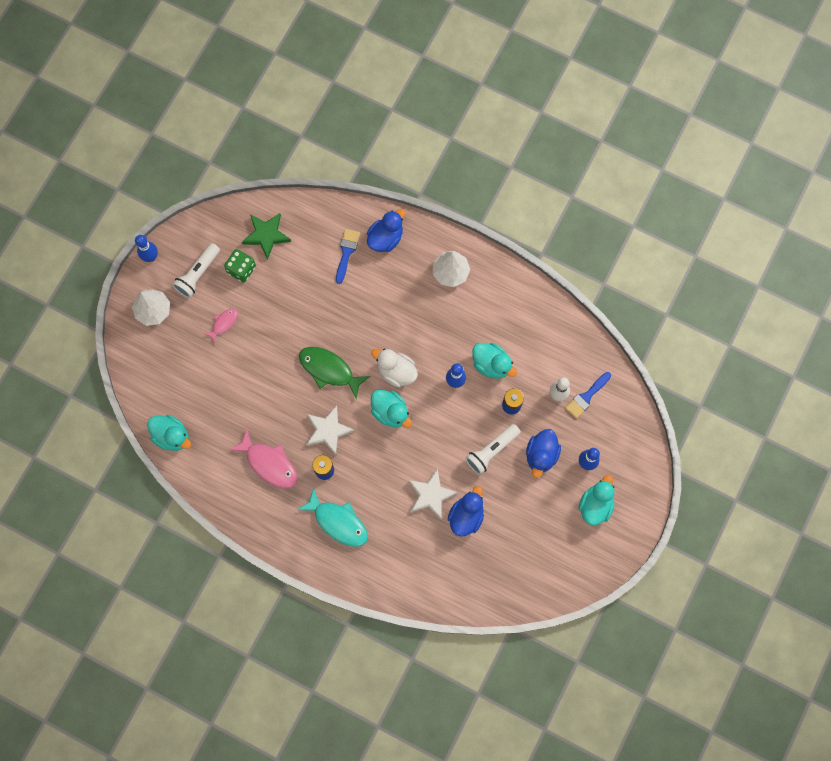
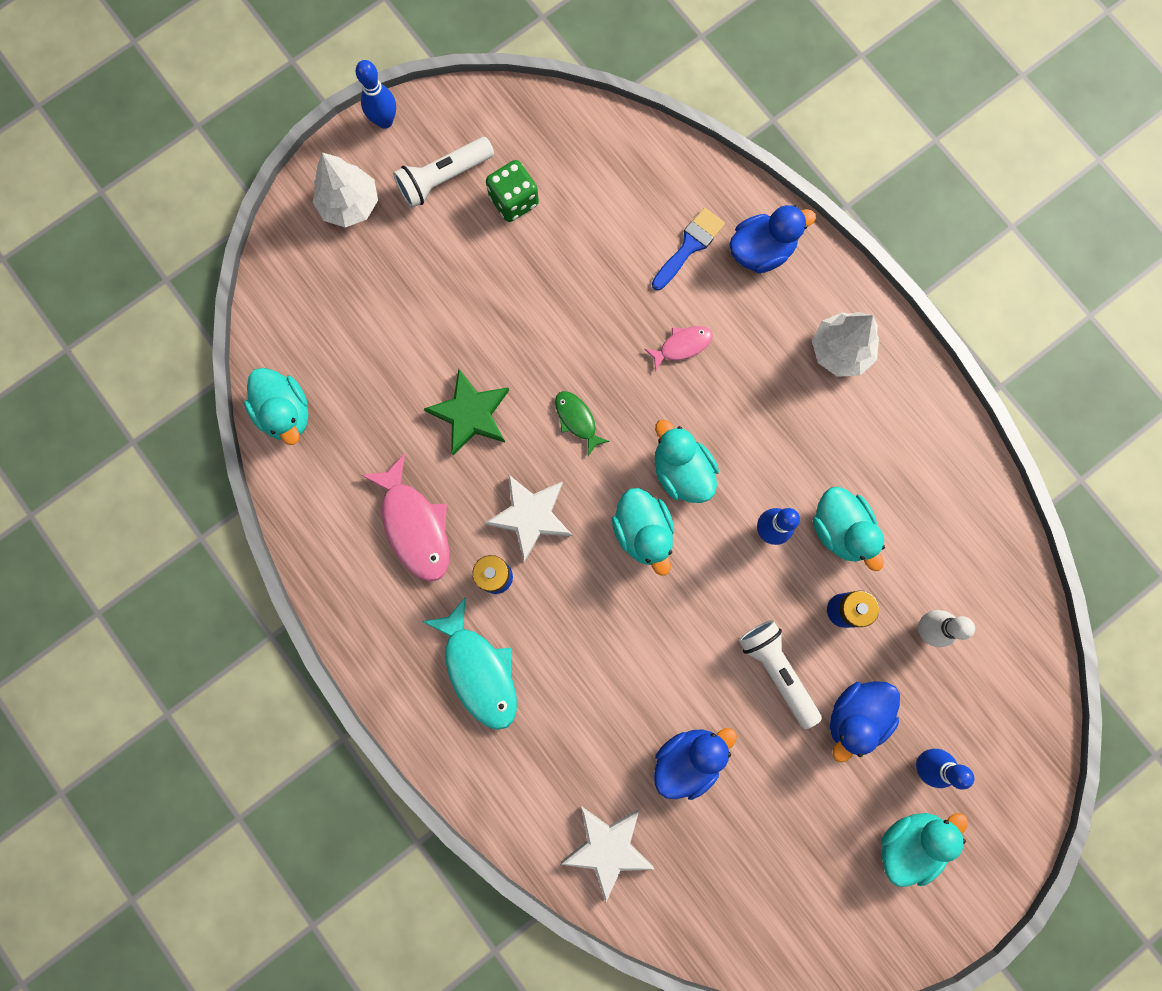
camera: 25 degrees right, 5 degrees up
(223, 323) = (447, 272): pink fish -> pink fish (682, 346)
(266, 235) = (577, 164): green star -> green star (470, 414)
(329, 370) = (577, 420): green fish -> green fish, size x0.54
(396, 372) = (681, 471): white duck -> turquoise duck
(431, 495) = (646, 697): white star -> white star (607, 848)
(491, 451) = (777, 670): white flashlight -> white flashlight turned 75 degrees clockwise
(586, 397) = (972, 653): blue brush -> none

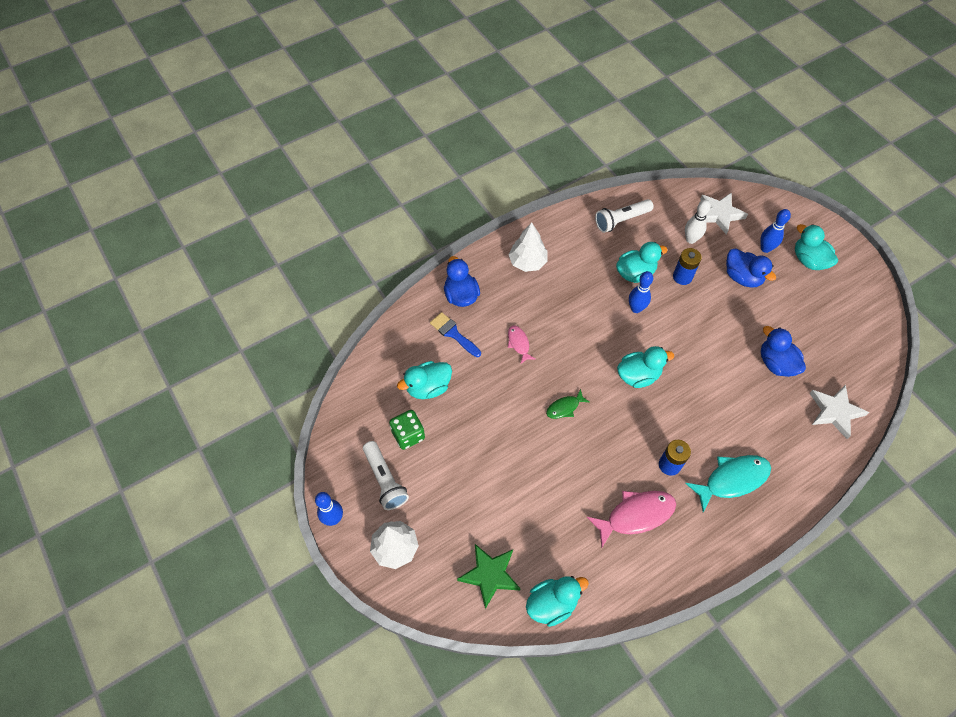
camera: 85 degrees left, 20 degrees down
(470, 414) = (558, 473): green star -> green star (490, 575)
(530, 516) = (628, 440): white star -> white star (719, 214)
(681, 471) = (599, 351): turquoise duck -> turquoise duck (428, 387)
(777, 670) = (719, 313): white flashlight -> white flashlight (621, 220)

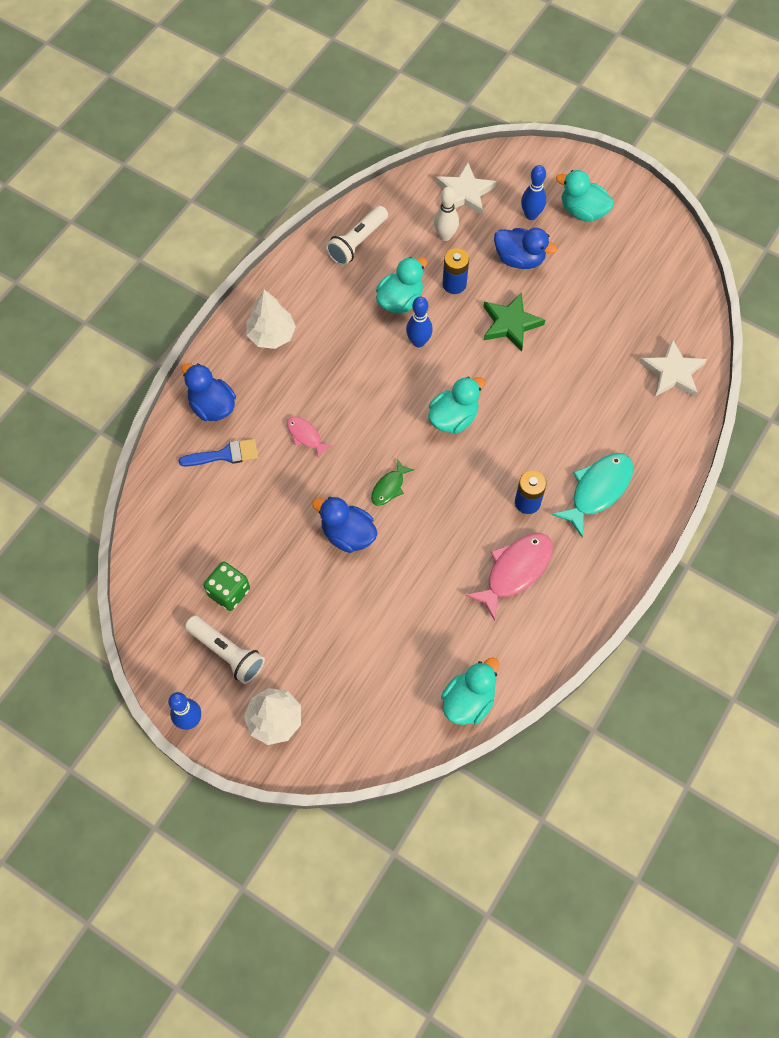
camera: 25 degrees left, 5 degrees up
(428, 387) = (225, 529): turquoise duck -> none
(453, 333) = (225, 455): blue brush -> blue brush turned 150 degrees clockwise
(490, 575) = (390, 701): green star -> green star (510, 324)
(776, 363) = (593, 344): blue duck -> blue duck (348, 534)

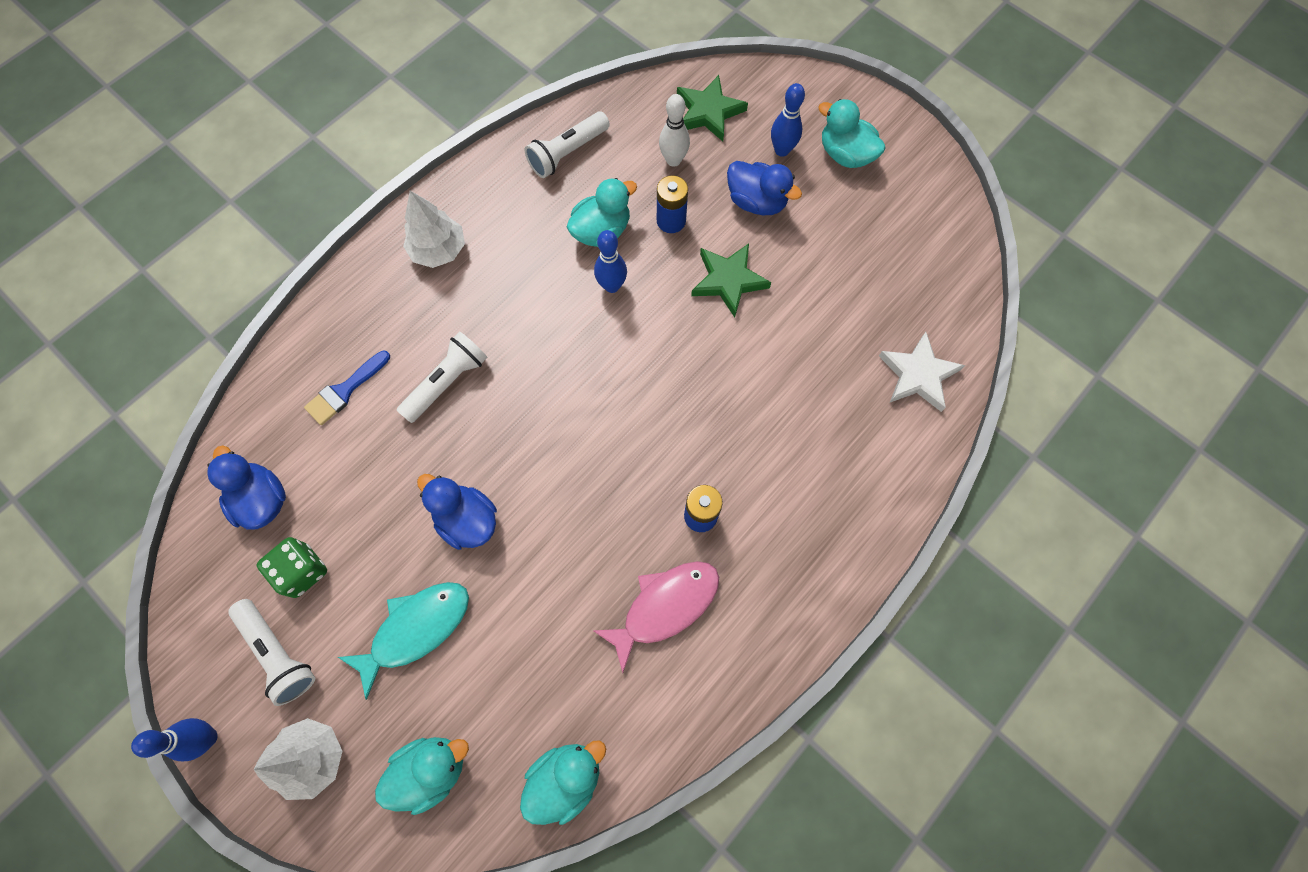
camera: 10 degrees right, 5 degrees up
(212, 406) = (346, 327): blue duck -> blue duck (262, 500)
(225, 455) = (345, 390): blue brush -> blue brush turned 135 degrees clockwise
(305, 435) = (447, 382): pink fish -> white flashlight
(389, 487) = (533, 466): green fish -> none
(453, 418) = (632, 389): turquoise duck -> turquoise duck (431, 769)
(465, 193) = (708, 112): white star -> green star
(598, 490) = (793, 515): turquoise fish -> turquoise fish (416, 629)

